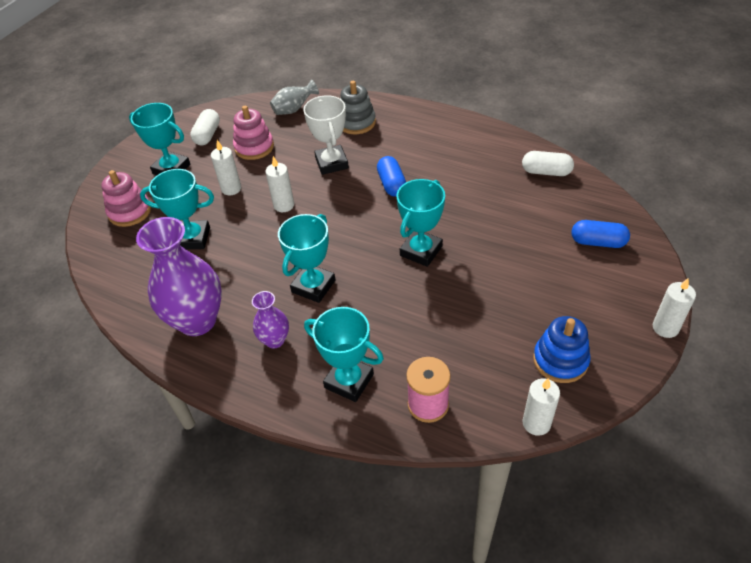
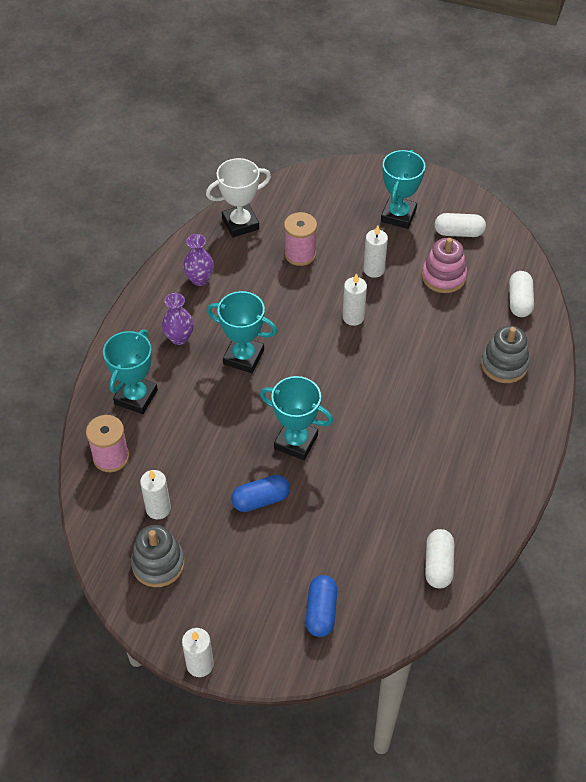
camera: 80 degrees right, 5 degrees up
(130, 212) = (332, 199): pink stacking toy -> none
(192, 238) = (300, 254): turquoise trophy -> pink spool
(197, 321) = (199, 279): purple vase -> purple vase, size x0.50
(294, 109) = (519, 301): grey vase -> white capsule
(332, 163) = (426, 349): white trophy -> white trophy (240, 224)
(391, 184) = (397, 408): blue capsule -> blue capsule (260, 500)
(536, 423) = (90, 540): white candle -> white candle (158, 509)
(560, 360) = (158, 563): blue stacking toy -> grey stacking toy

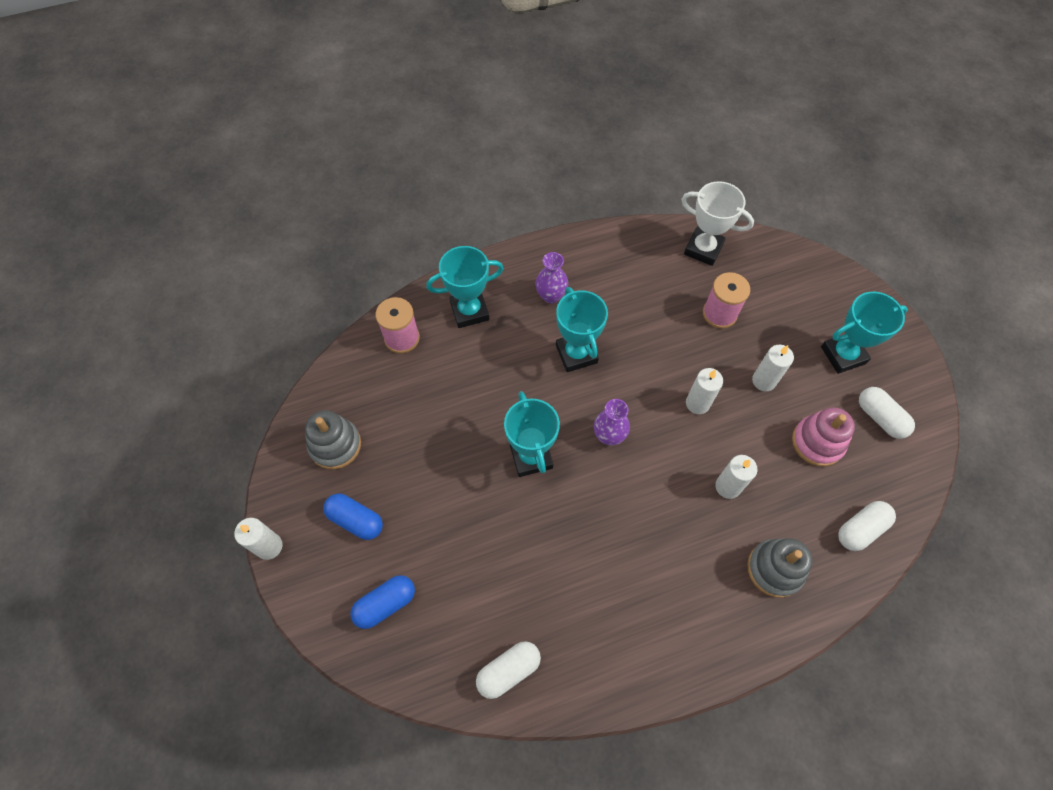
camera: 50 degrees right, 10 degrees up
(158, 509) = (383, 406): white candle -> white candle (728, 486)
(199, 279) = (619, 265): purple vase -> purple vase (609, 436)
(260, 500) = (453, 473): blue capsule -> blue capsule (356, 520)

